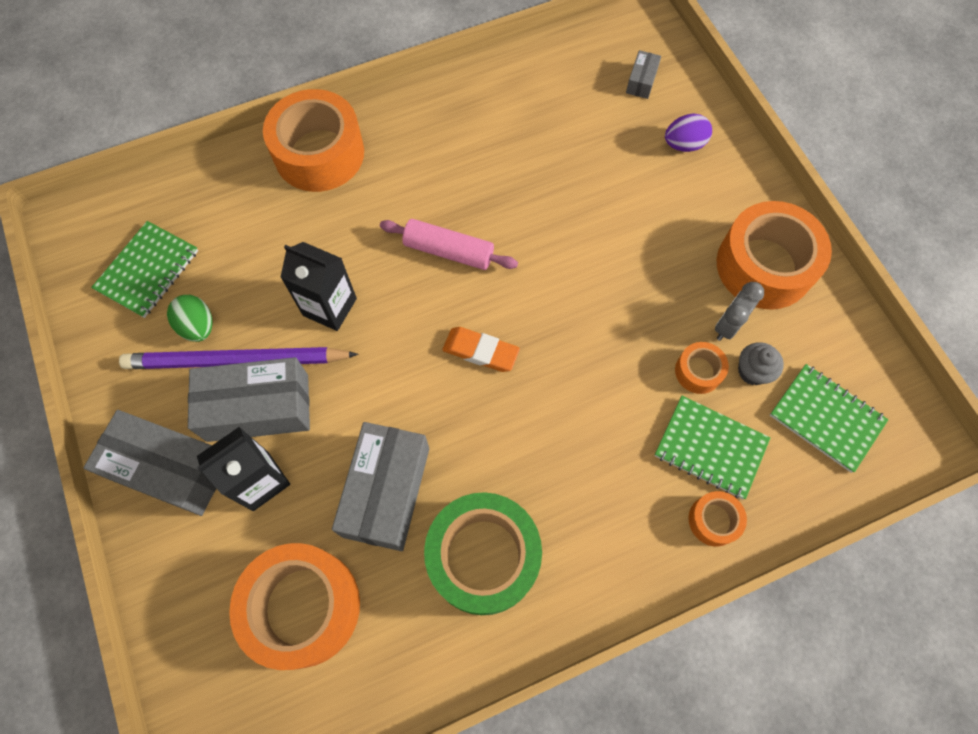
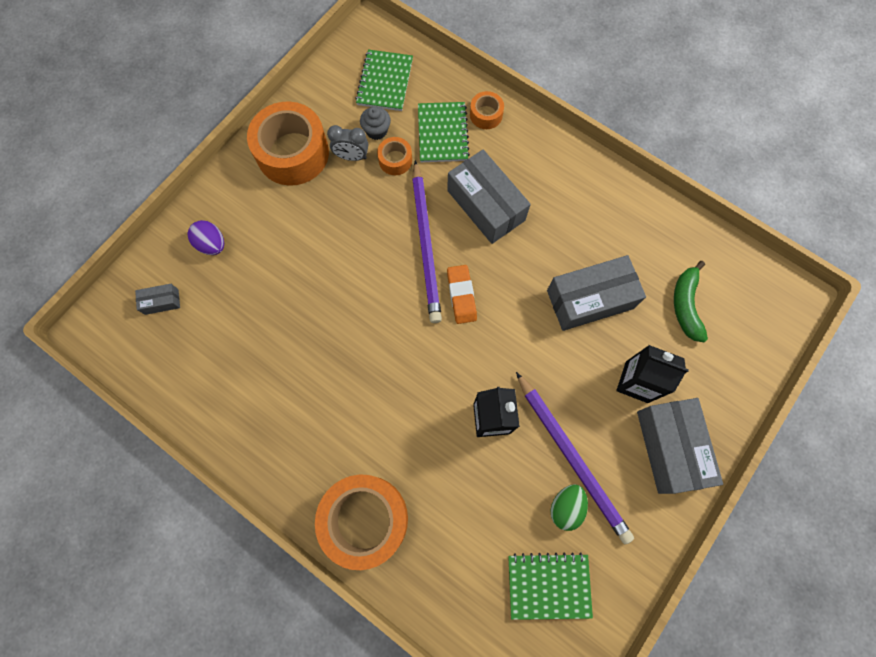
camera: 120 degrees left, 5 degrees up
(258, 408) = (593, 418): grey box -> grey box (486, 205)
(303, 607) = (685, 305): orange tape -> green banana
(449, 251) = (397, 361): pink rolling pin -> none
(483, 557) = (588, 223): green tape -> none
(566, 347) = (426, 244): none -> purple pencil

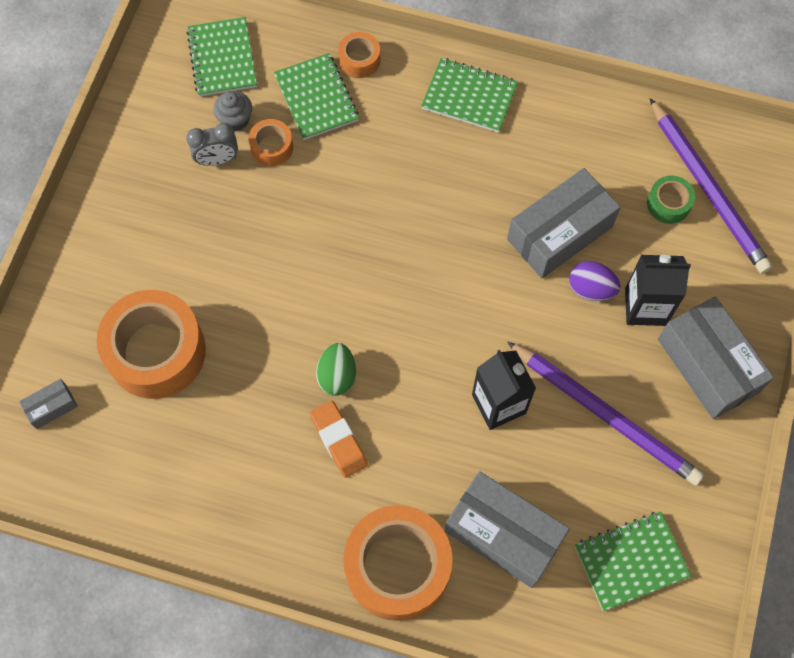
camera: 20 degrees left, 5 degrees down
(212, 244) = (86, 318): purple egg -> purple egg (591, 289)
(293, 153) = (143, 178): orange tape -> orange tape (156, 351)
(426, 244) = (347, 233): purple pencil -> purple pencil (708, 189)
(461, 295) = (411, 278): orange eraser -> orange eraser (338, 440)
(486, 205) = (400, 165): grey box -> grey box (503, 534)
(559, 169) = (469, 97): none -> green notebook
(566, 507) = (618, 470): green egg -> green egg (337, 376)
(685, 305) = (668, 204): green banana -> green tape

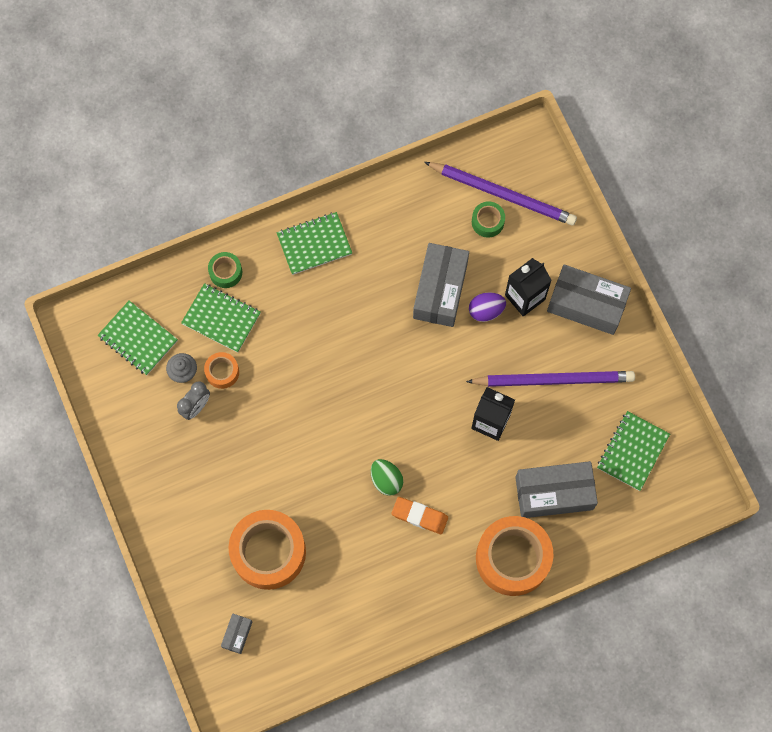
camera: 40 degrees left, 5 degrees up
(359, 60) = (225, 272): orange tape -> green tape

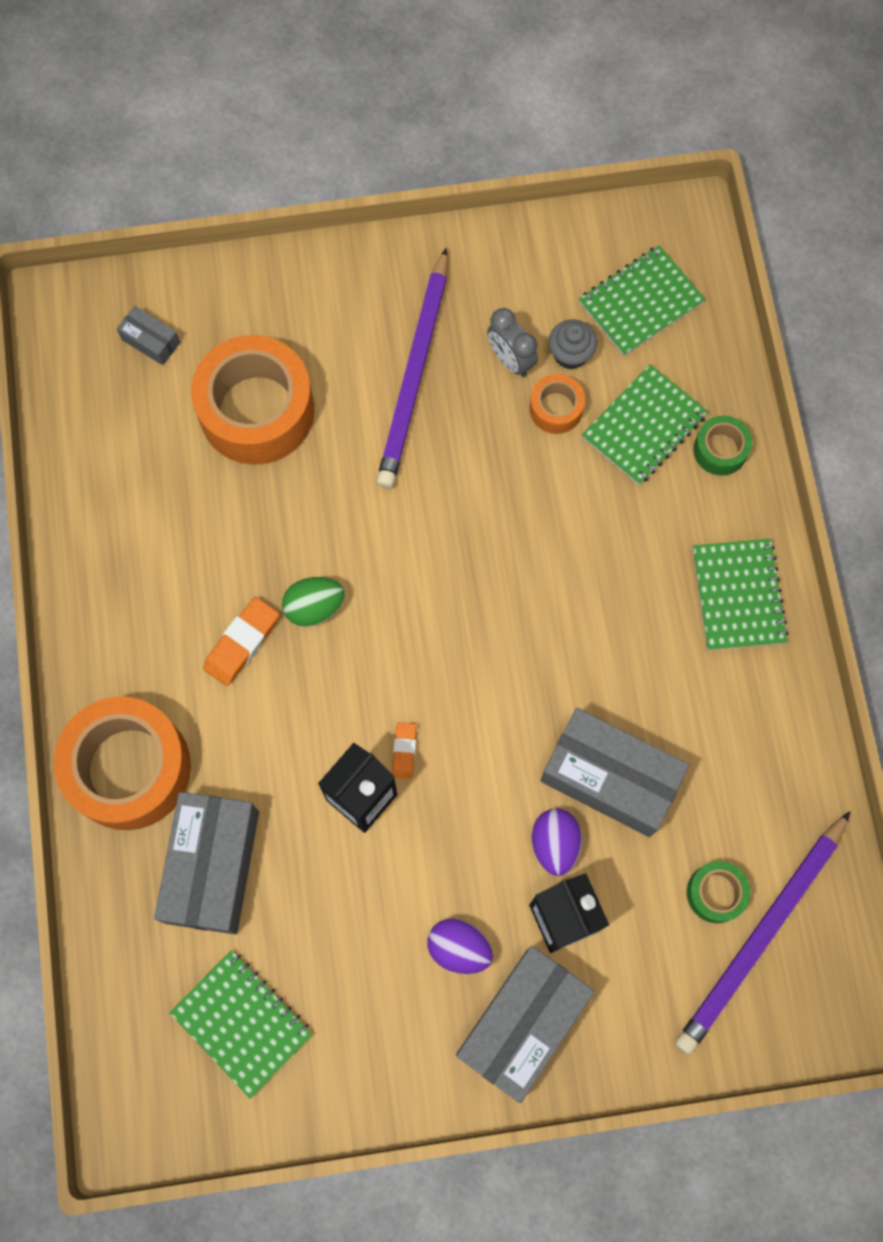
camera: 105 degrees right, 0 degrees up
(457, 405) = (404, 751): none -> orange eraser
(553, 380) = (404, 924): purple pencil -> purple pencil (415, 374)
(557, 347) = (459, 948): none -> purple egg

